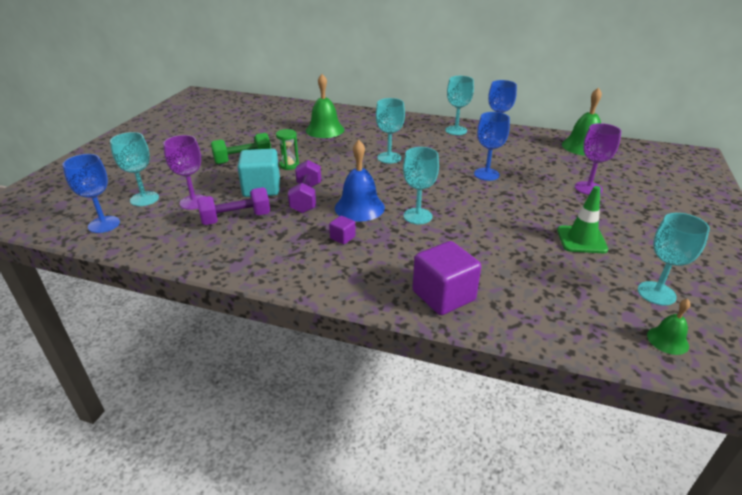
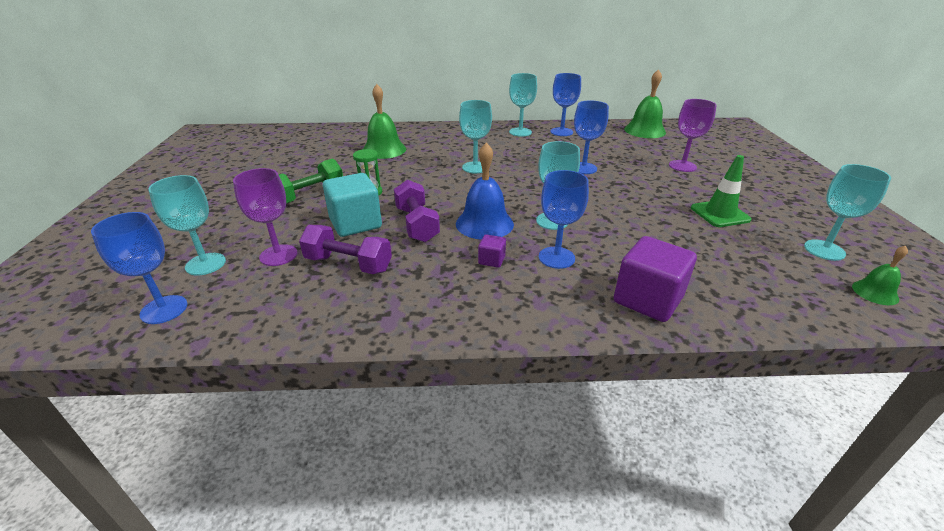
camera: 20 degrees left, 0 degrees up
(236, 218) = (348, 264): purple dumbbell -> purple dumbbell turned 60 degrees clockwise
(396, 246) = (556, 257): none -> blue goblet

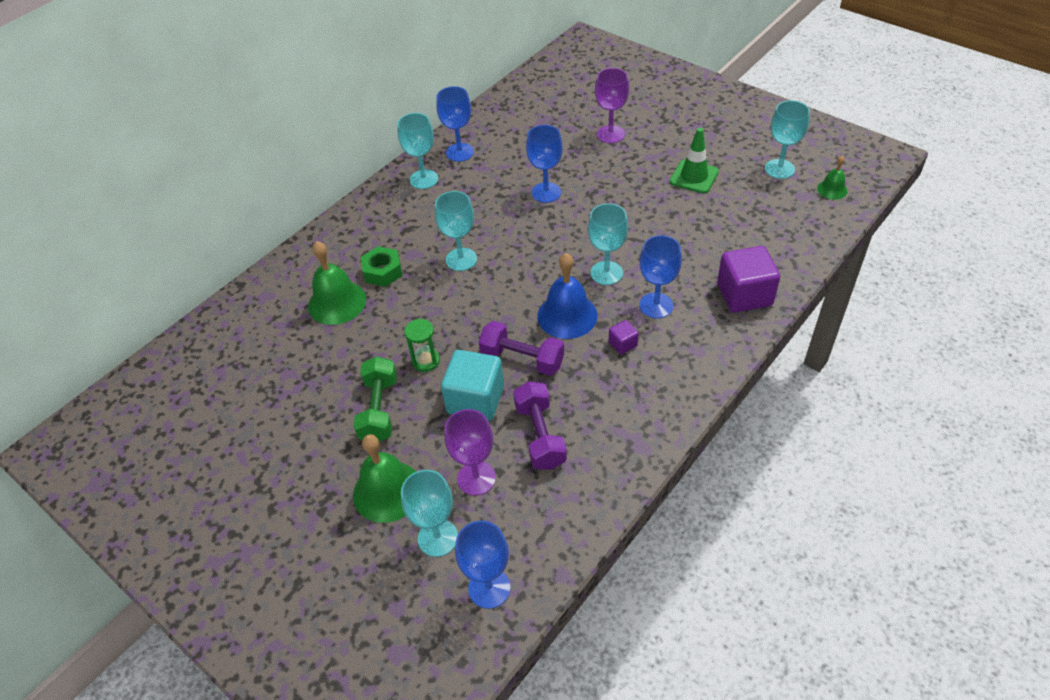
camera: 45 degrees left, 15 degrees up
(348, 264) = (540, 435): purple dumbbell -> purple dumbbell turned 75 degrees counterclockwise
(427, 151) = (383, 271): none -> green nut
(644, 130) = (525, 100): green bell -> green bell (387, 491)

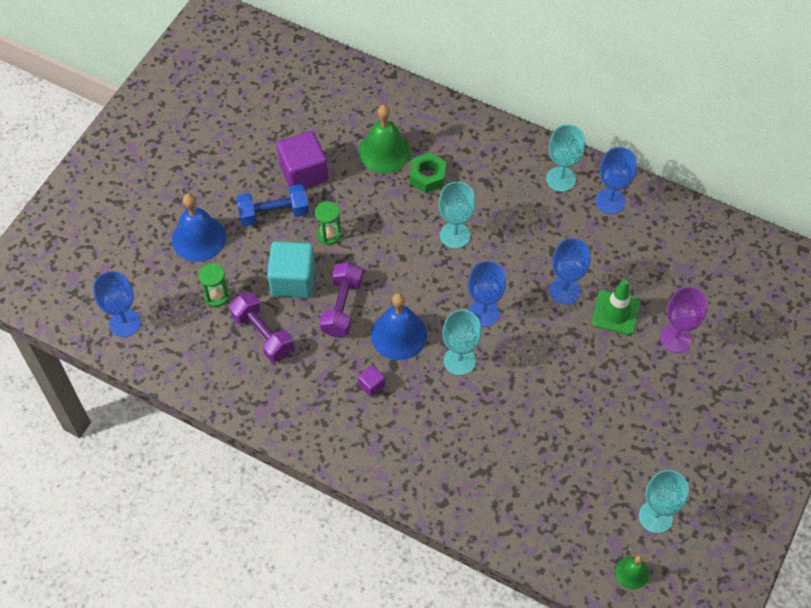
camera: 75 degrees right, 10 degrees up
(379, 410) = (273, 213): green dumbbell -> blue dumbbell
(387, 491) = (198, 238): green bell -> blue bell
(438, 538) = (162, 281): turquoise goblet -> none
(476, 478) = (217, 296): purple goblet -> green hourglass
(540, 435) = (263, 334): purple dumbbell -> purple dumbbell turned 75 degrees clockwise
(656, 305) = (424, 408): blue goblet -> blue goblet (483, 313)
(694, 177) = (621, 428): green traffic cone -> green traffic cone (616, 312)
(744, 294) = (452, 486): purple cube -> purple cube (304, 173)

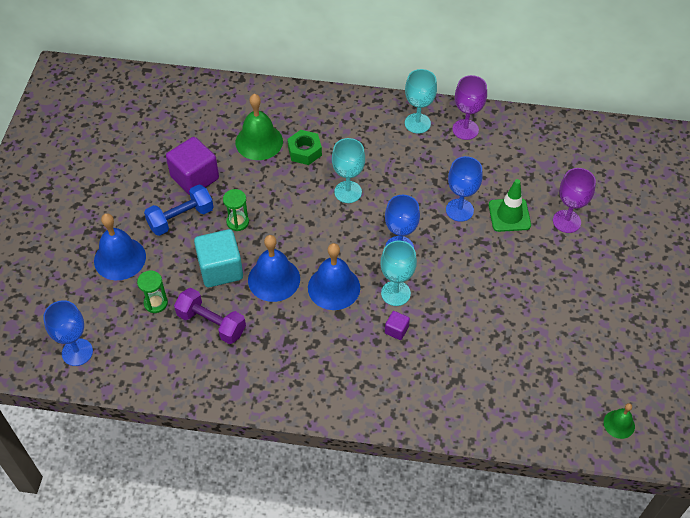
camera: 20 degrees left, 5 degrees down
(342, 307) = (274, 279): purple dumbbell -> blue bell
(371, 385) = (327, 337): purple cube -> purple cube (396, 330)
(610, 201) = (465, 129): blue goblet -> purple goblet
(655, 516) = (617, 370): turquoise goblet -> none

